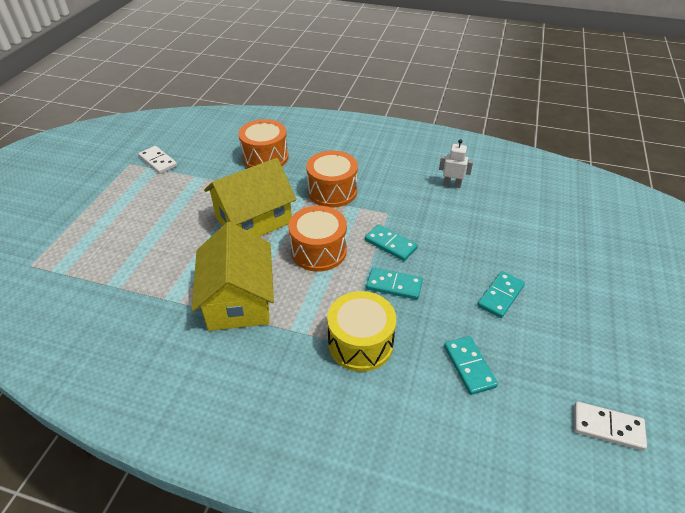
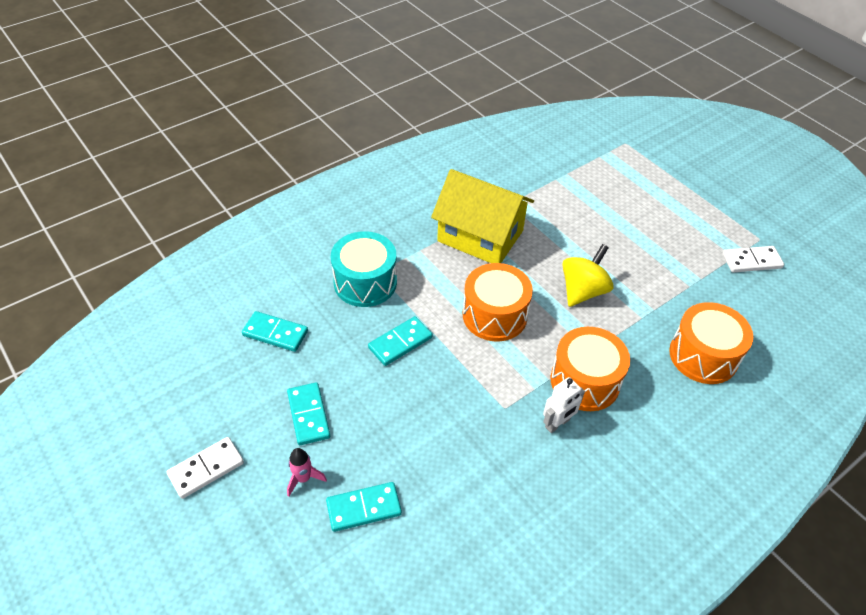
camera: 125 degrees right, 5 degrees up
(254, 220) = (583, 291): yellow house -> yellow spinning top
(360, 343) = (365, 282): yellow drum -> turquoise drum
(390, 244) = (454, 377): turquoise domino -> turquoise domino (364, 508)
(452, 184) = (504, 519): white robot -> white robot (557, 424)
(536, 269) = (303, 478): none -> pink rocket
(607, 427) = (142, 376): white domino -> white domino (206, 469)

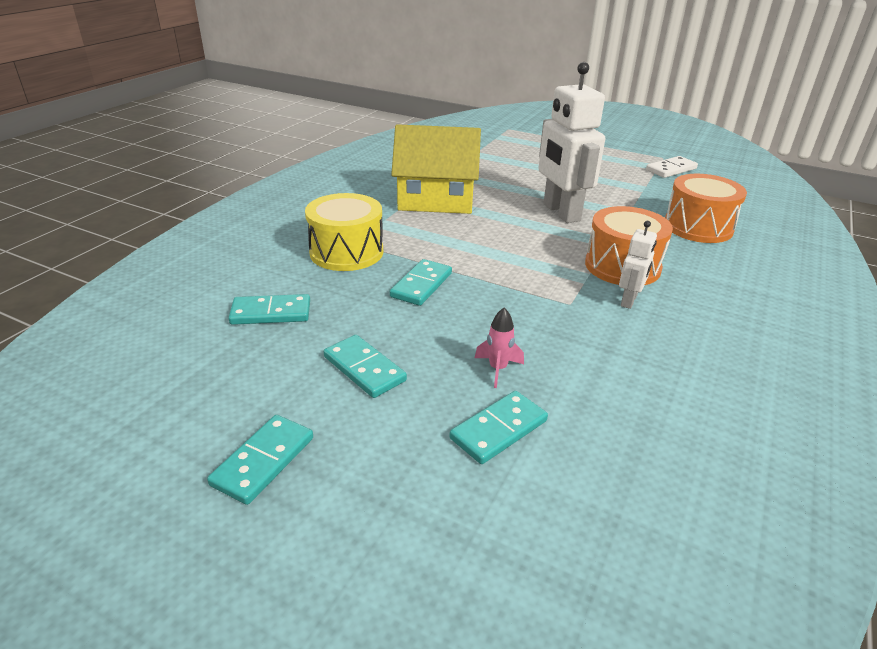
camera: 25 degrees left, 15 degrees down
(206, 469) = (263, 461): white domino -> turquoise domino
(303, 478) = (403, 427): pink rocket -> pink rocket (497, 369)
(365, 282) = (346, 252): turquoise drum -> yellow drum
(494, 315) = (498, 244): orange drum -> none
(583, 291) = (561, 212): yellow spinning top -> white robot

